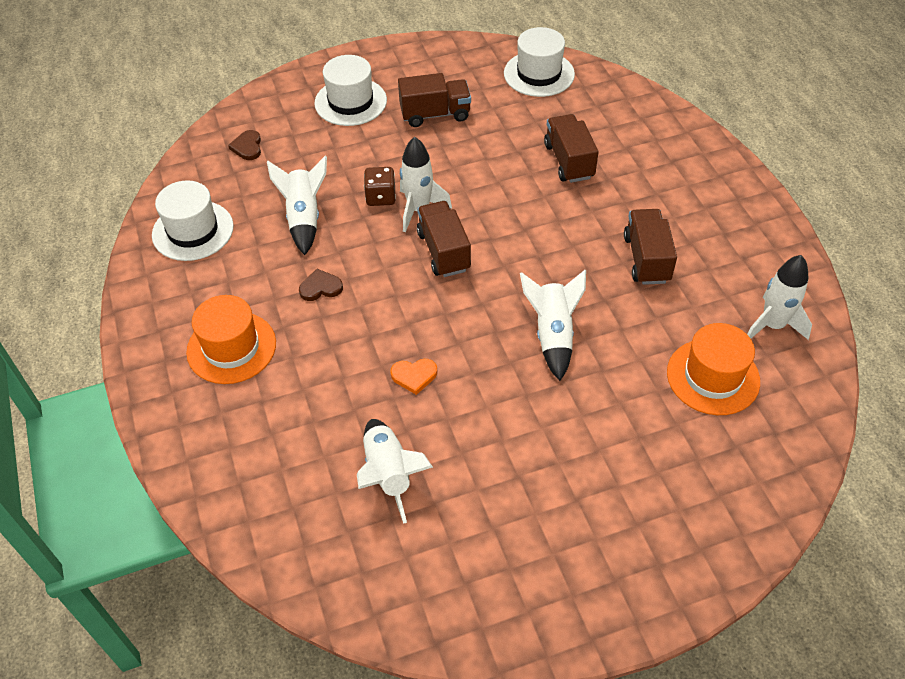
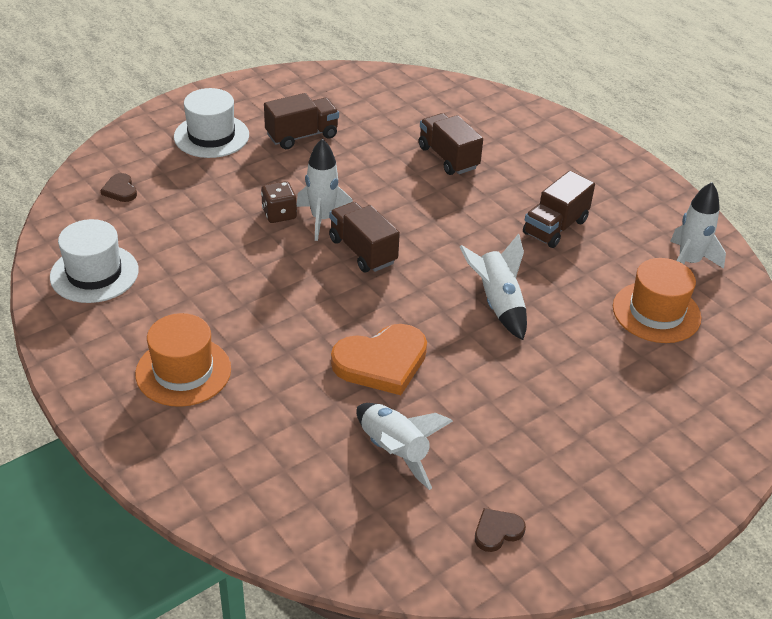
camera: 20 degrees left, 10 degrees down
(304, 218) = (208, 244): white rocket -> none
(320, 287) = (253, 302): brown heart -> brown heart (497, 531)
(414, 376) = (381, 362): orange heart -> orange heart, size x2.08
(539, 74) = (387, 89): white hat -> none
(646, 259) = (555, 227): brown truck -> brown truck turned 120 degrees counterclockwise

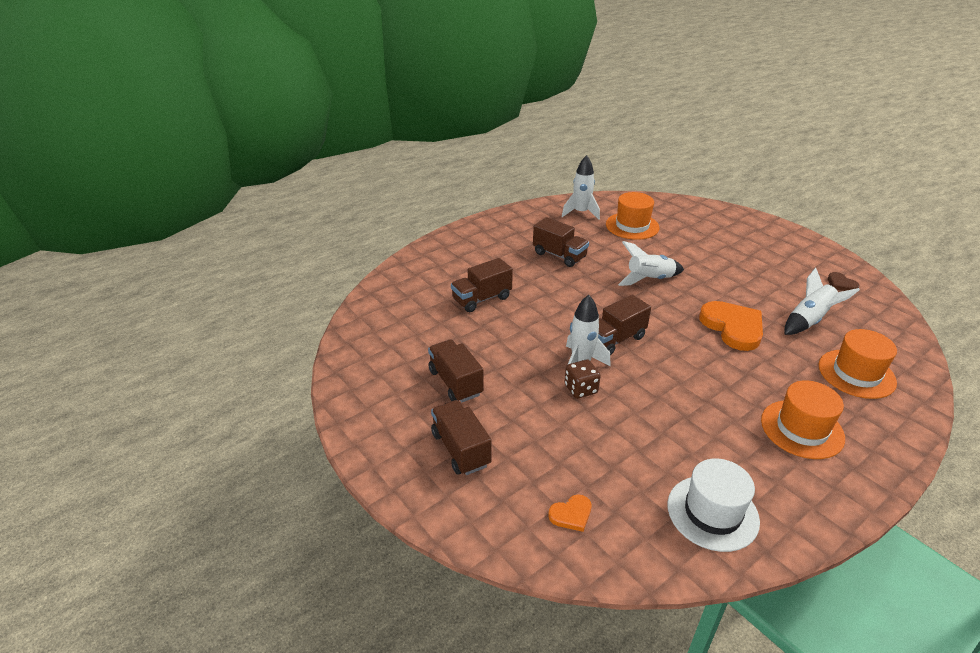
camera: 90 degrees left, 5 degrees down
(120, 190) = (571, 514): brown heart -> orange heart
(211, 136) = (460, 449): white hat -> brown truck
(270, 461) = (856, 374): none -> orange hat

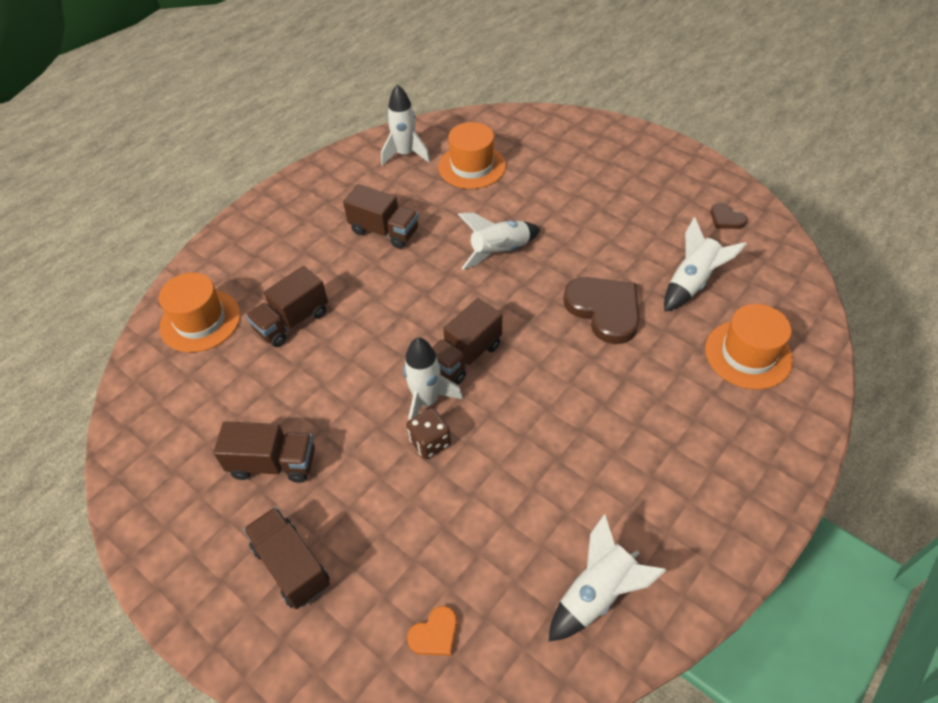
camera: 10 degrees left, 15 degrees up
(455, 382) = (273, 463): brown truck -> brown truck turned 135 degrees clockwise
(712, 512) = (597, 594): white hat -> white rocket
(733, 327) = (604, 310): orange heart -> brown heart
(802, 429) = (690, 449): orange hat -> orange hat (200, 321)

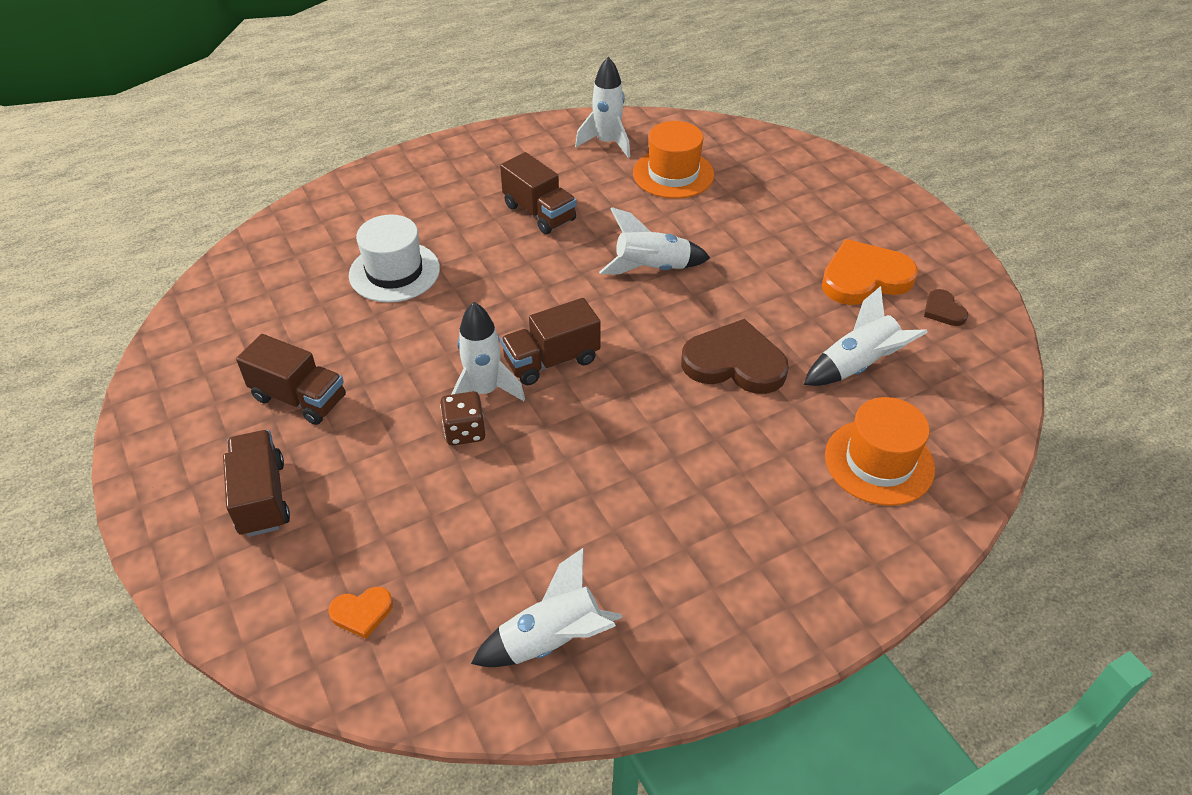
camera: 20 degrees right, 5 degrees down
(200, 321) = (307, 244): orange hat -> none
(292, 321) = (394, 272): brown truck -> white hat
(604, 310) = (734, 363): brown heart -> brown heart turned 60 degrees counterclockwise
(658, 210) = (864, 278): none -> orange heart

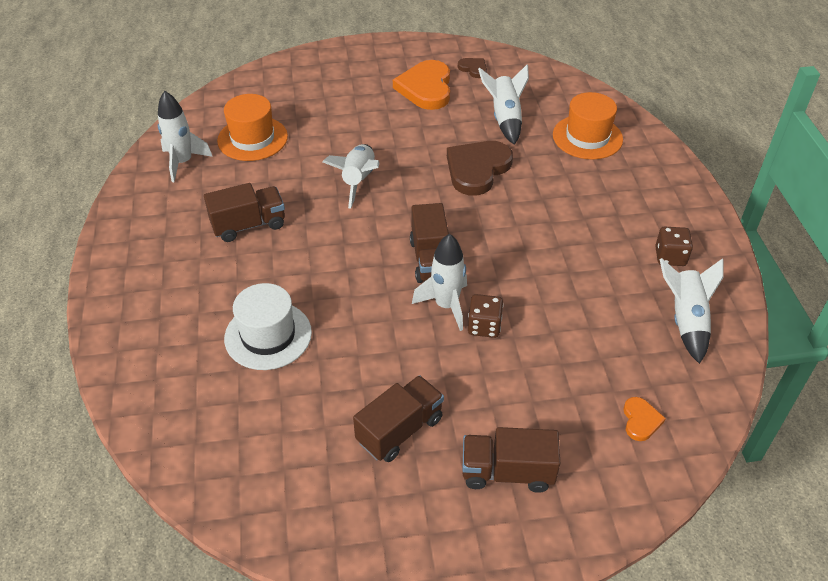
camera: 70 degrees left, 0 degrees up
(671, 603) = (670, 257): none -> brown dice
(943, 310) = (473, 69): brown heart -> brown heart turned 135 degrees counterclockwise

